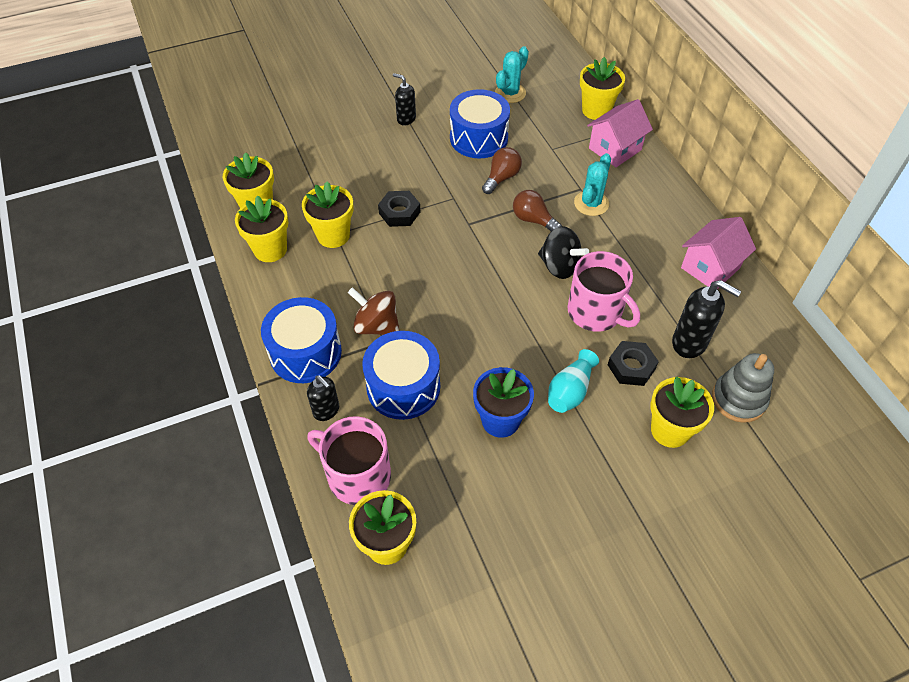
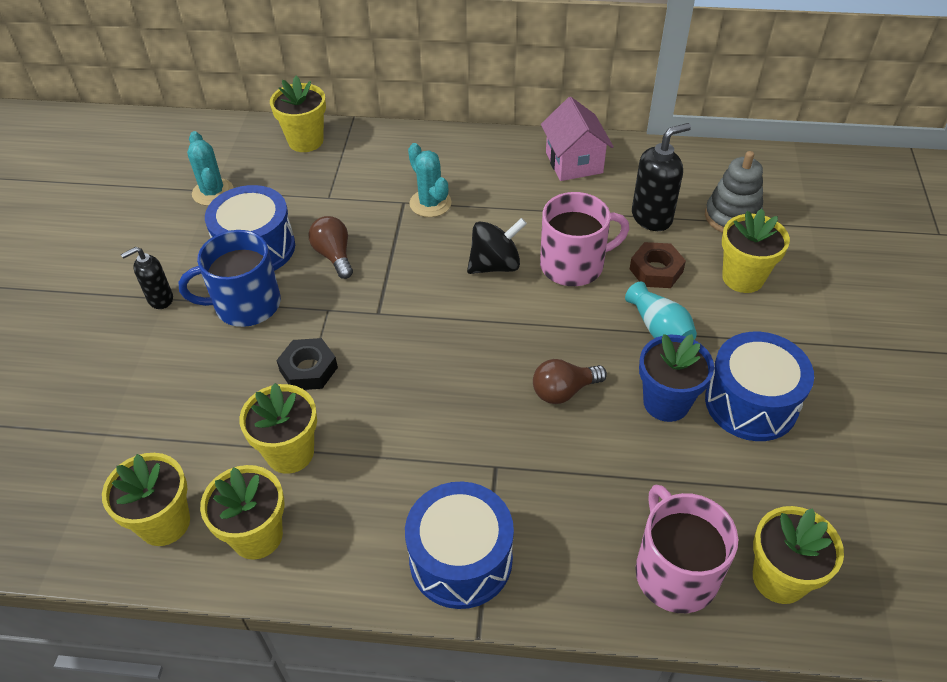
camera: 60 degrees left, 5 degrees down
(326, 410) = (564, 570): black soap dispenser -> none
(358, 476) = (675, 572): pink mug -> pink mug turned 105 degrees clockwise
(376, 326) = (467, 464): brown spinning top -> none
(403, 387) = (573, 474): blue drum -> blue drum (751, 403)
(429, 158) = (246, 304): none -> blue mug
(533, 220) = (416, 257): brown light bulb -> brown light bulb (564, 391)
(615, 149) = (372, 153): pink house -> none
(631, 367) = (656, 270): black nut -> brown nut

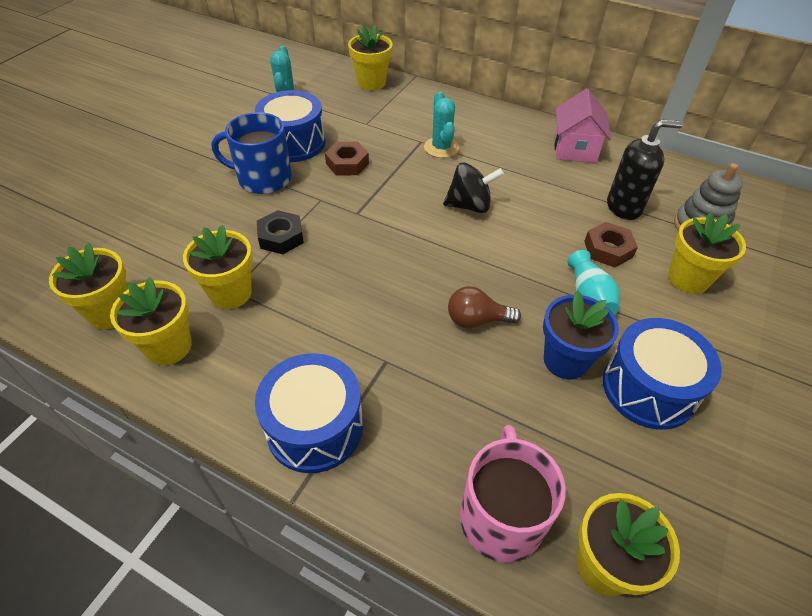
camera: 20 degrees right, 0 degrees up
(160, 299) = (207, 157): black soap dispenser -> none
(334, 255) = (347, 163): brown light bulb -> brown nut
(573, 265) = (536, 224): pink mug -> none

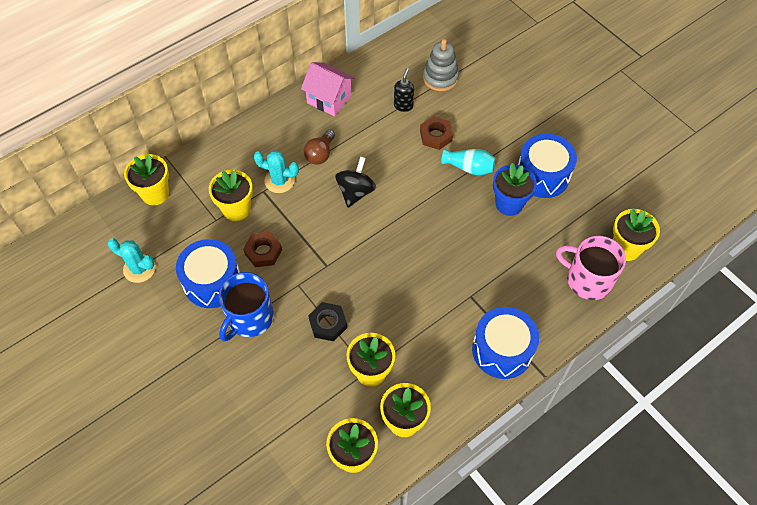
camera: 65 degrees left, 10 degrees up
(477, 320) = (460, 234): brown light bulb -> brown light bulb (320, 154)
(624, 207) = (403, 106): black soap dispenser -> black soap dispenser, size x0.64
(688, 279) = (478, 110): yellow flower pot -> yellow flower pot (236, 209)

